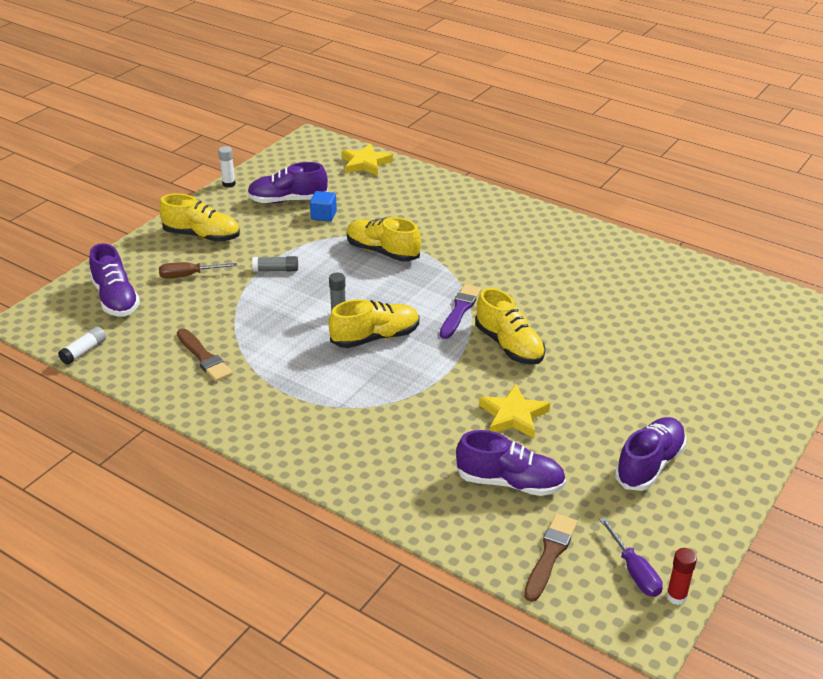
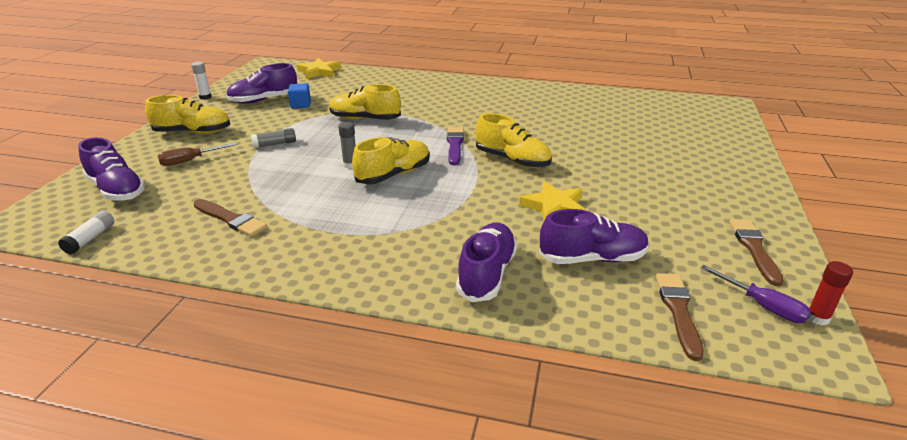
camera: 20 degrees left, 5 degrees down
(649, 465) = (694, 219): purple shoe -> purple shoe (487, 274)
(682, 514) = (754, 249): none -> brown brush

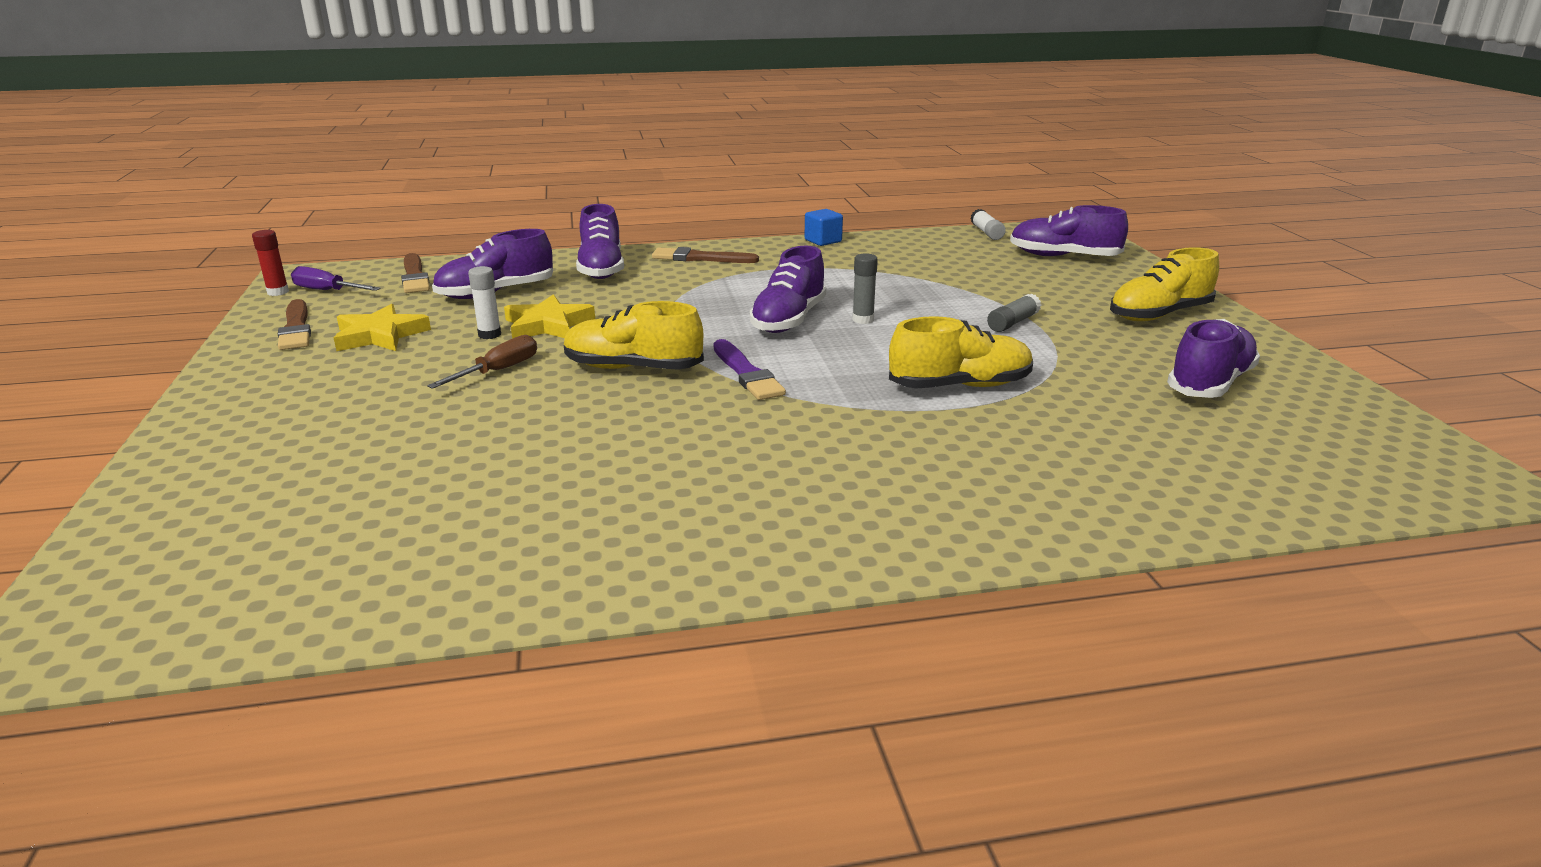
camera: 155 degrees right, 5 degrees down
(190, 161) = (1066, 288): brown screwdriver -> brown screwdriver (498, 371)
(205, 97) = (1316, 366): white glue stick -> white glue stick (489, 335)
(231, 219) = (897, 259): brown brush -> brown brush (700, 258)
(300, 105) = (1126, 389): blue cube -> blue cube (823, 241)
(319, 72) = (1304, 487): yellow star -> yellow star (380, 335)
(393, 175) = (788, 320): yellow shoe -> purple shoe

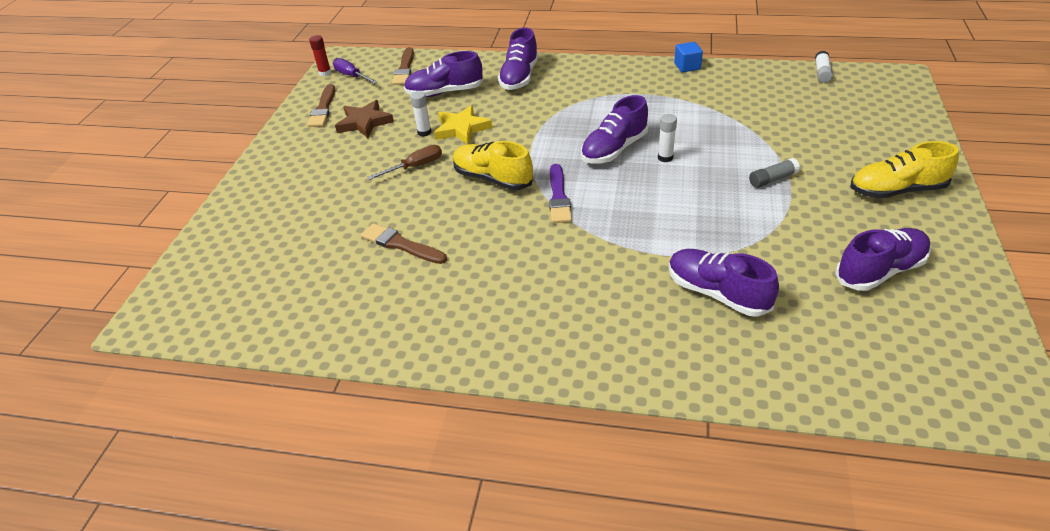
camera: 25 degrees right, 15 degrees up
(380, 335) = (364, 122): yellow star -> brown star
(700, 258) = (589, 74): brown brush -> brown brush (401, 245)
(863, 320) = (665, 157): grey glue stick -> white glue stick
(960, 386) = (691, 236): yellow shoe -> none
(1064, 257) = (866, 110): purple shoe -> purple shoe (717, 293)

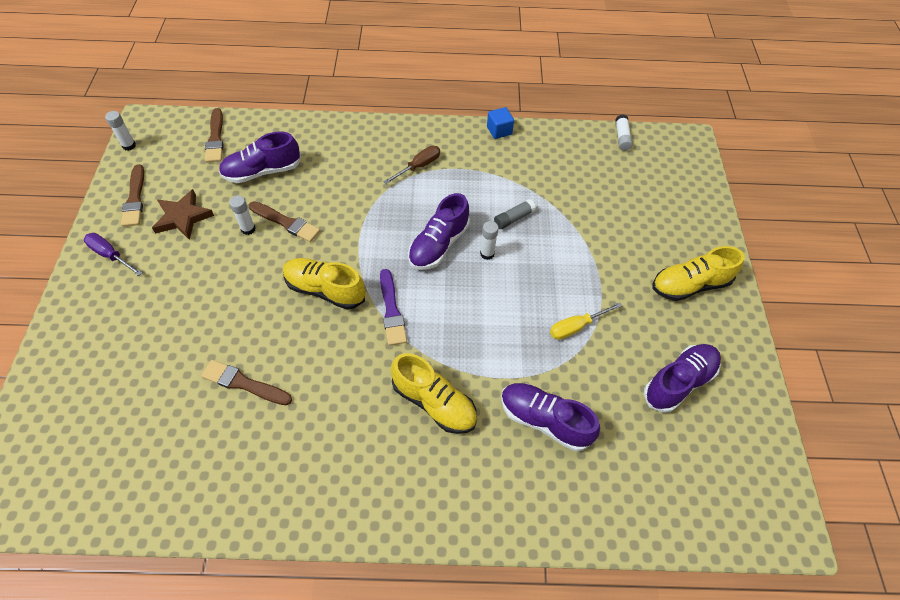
camera: 15 degrees left, 15 degrees up
(325, 73) = (129, 146): red glue stick -> white glue stick
(351, 76) = (159, 149): purple screwdriver -> purple screwdriver (110, 255)
(415, 167) = (245, 277): brown screwdriver -> brown screwdriver (418, 166)
(461, 129) = (286, 222): yellow star -> brown brush
(519, 77) = (337, 148): purple shoe -> none
(595, 271) = (434, 402): none -> yellow shoe
(760, 219) = (576, 327): none -> yellow screwdriver
(772, 179) = (584, 277): grey glue stick -> grey glue stick (513, 218)

